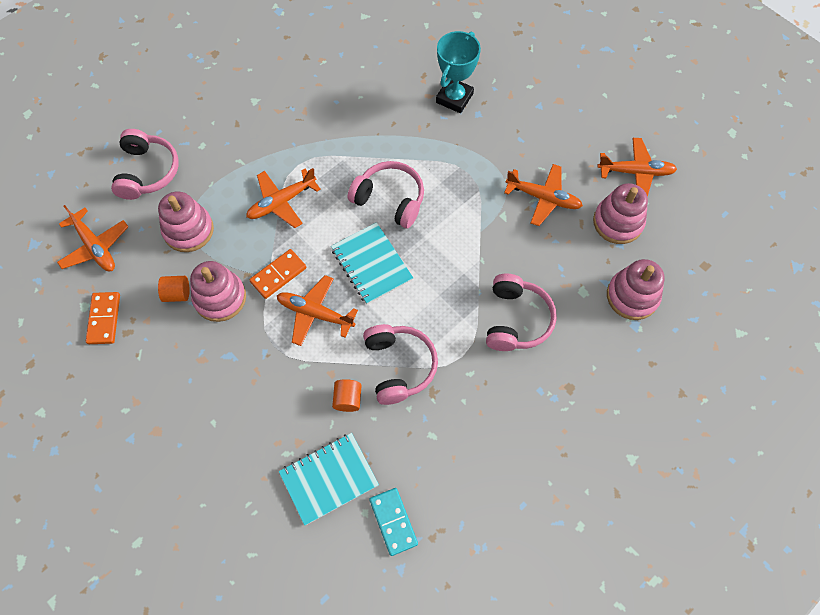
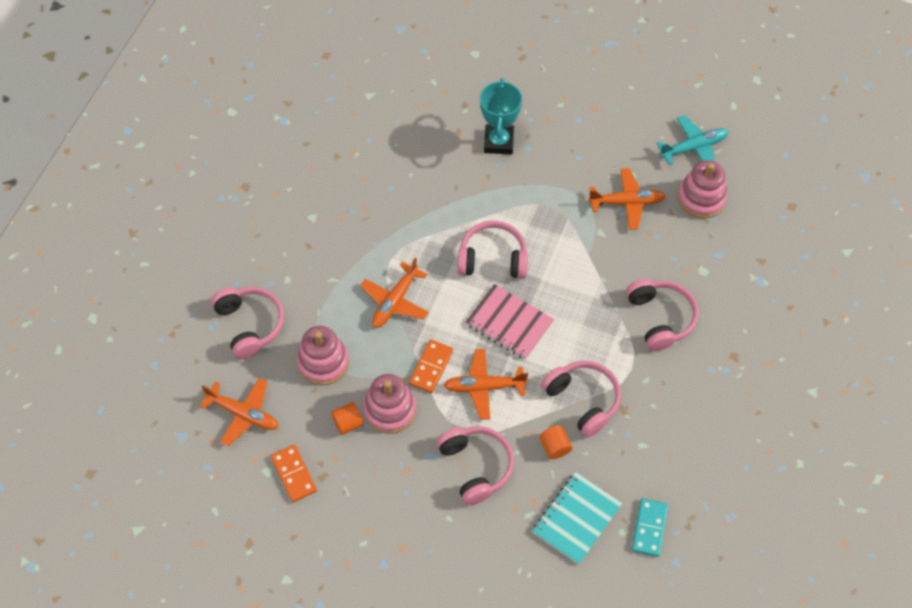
camera: 25 degrees left, 5 degrees down
(265, 385) = (476, 466): none -> pink headphones
(371, 264) = (509, 323): turquoise notebook -> pink notebook
(393, 521) = (649, 528): turquoise domino -> turquoise domino turned 60 degrees clockwise
(632, 296) = (745, 257): pink stacking toy -> none
(636, 172) = (694, 147): orange plane -> turquoise plane

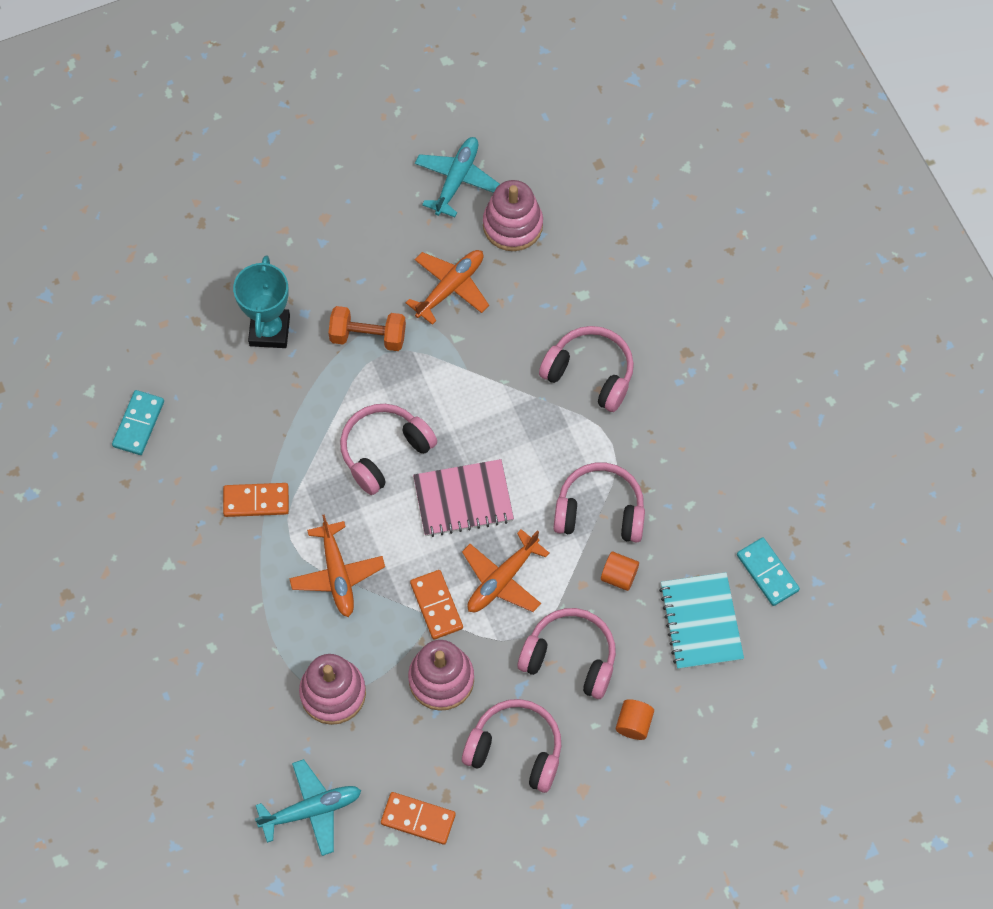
camera: 45 degrees left, 5 degrees up
(243, 414) = (311, 810): orange plane -> turquoise plane
(250, 325) = (224, 723): pink headphones -> pink headphones (515, 750)
(348, 423) = (416, 727): orange cylinder -> orange cylinder (634, 724)
(376, 132) = (138, 424): none -> turquoise domino
(394, 224) = (256, 501): none -> orange domino
(498, 142) = (269, 330): turquoise trophy -> turquoise trophy turned 45 degrees clockwise
(550, 190) = (368, 336): none -> orange dumbbell

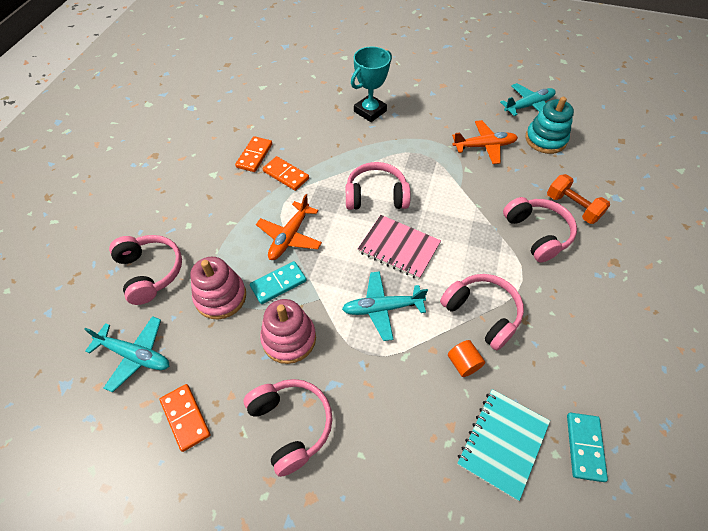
camera: 40 degrees right, 10 degrees down
(138, 424) = (268, 110): turquoise domino -> turquoise domino (278, 283)
(368, 336) = (418, 141): orange dumbbell -> orange dumbbell (572, 207)
(436, 605) = (328, 293): orange domino -> orange domino (254, 156)
(502, 579) = (382, 308): orange plane -> turquoise plane
(512, 225) = (545, 139): pink stacking toy -> turquoise stacking toy
(570, 658) = (384, 392): pink headphones -> pink headphones (150, 272)
(634, 724) = (390, 479): orange cylinder -> none

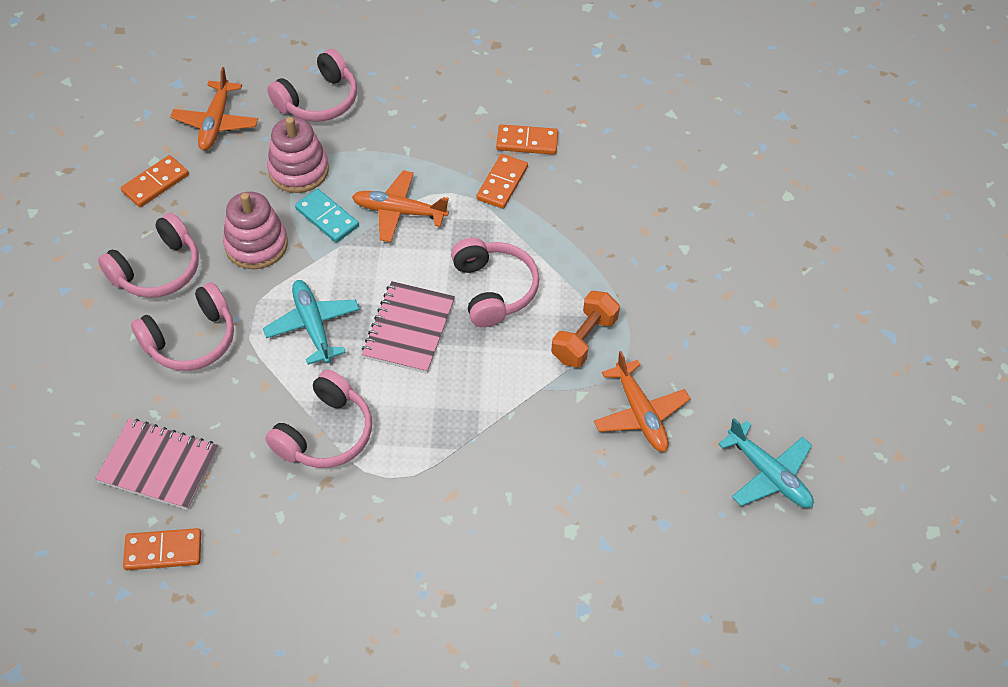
camera: 75 degrees right, 0 degrees up
(135, 355) = (216, 123): turquoise plane -> orange plane
(370, 111) = (667, 253): turquoise trophy -> none
(463, 363) = (251, 419): orange cylinder -> none
(502, 443) = (159, 465): turquoise notebook -> pink notebook
(537, 234) = (475, 494): pink headphones -> pink headphones (191, 340)
(545, 139) = (688, 502): turquoise stacking toy -> none
(572, 207) = (542, 542): orange dumbbell -> orange dumbbell (584, 339)
(585, 447) = (163, 551): turquoise domino -> orange domino

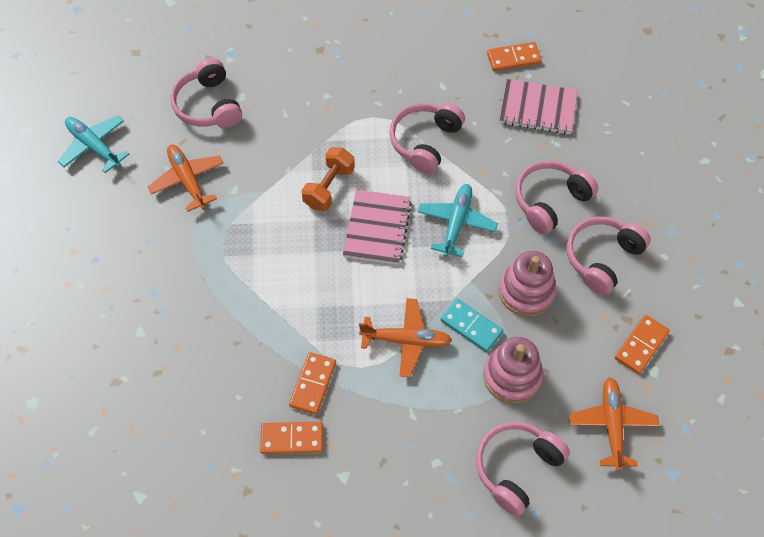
camera: 175 degrees right, 5 degrees up
(313, 325) = (456, 223): turquoise plane -> turquoise plane turned 135 degrees counterclockwise
(493, 289) = (310, 271): pink headphones -> pink headphones (208, 105)
(584, 339) = (231, 235): orange dumbbell -> orange dumbbell (329, 187)

